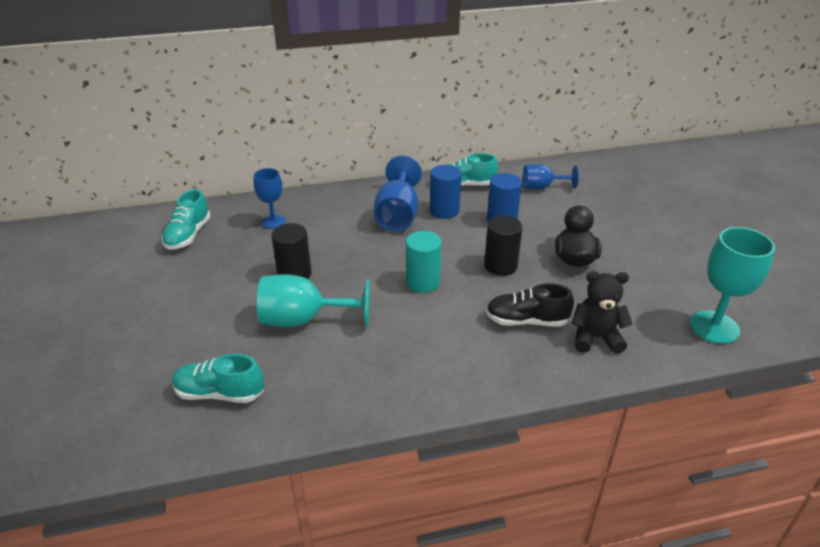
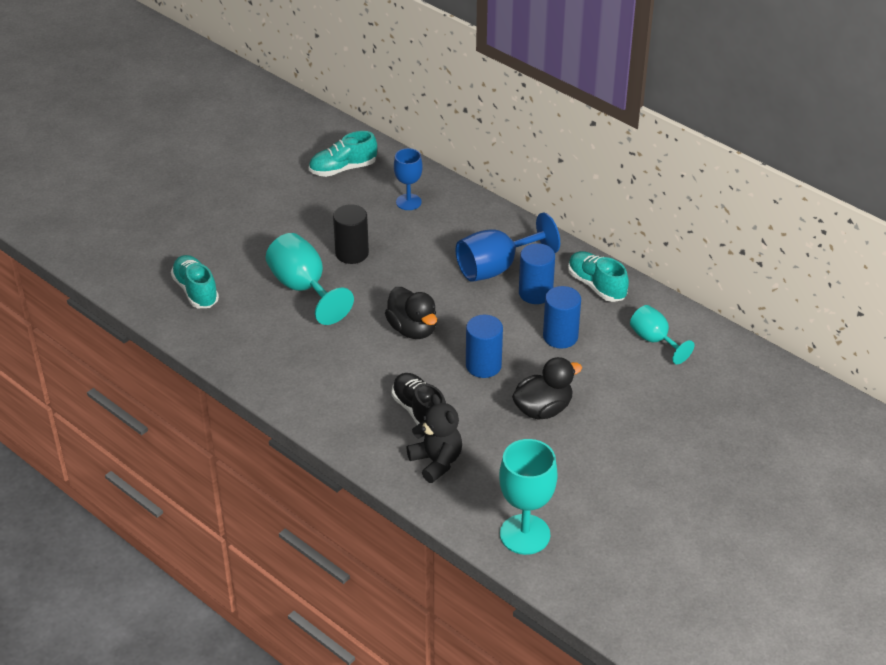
camera: 55 degrees right, 5 degrees up
(423, 282) = (412, 329): turquoise cylinder -> black duck
(500, 266) = (483, 366): black cylinder -> blue cylinder
(542, 187) = (654, 340): blue goblet -> turquoise goblet

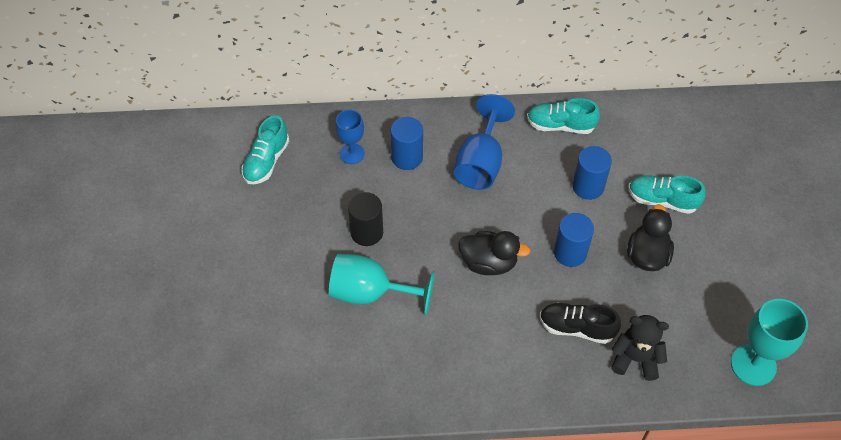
camera: 45 degrees left, 15 degrees up
(196, 291) = (291, 365): turquoise shoe -> turquoise shoe (662, 200)
(535, 293) = (530, 163): blue cylinder -> blue cylinder (407, 157)
(654, 340) = (646, 141): turquoise goblet -> none

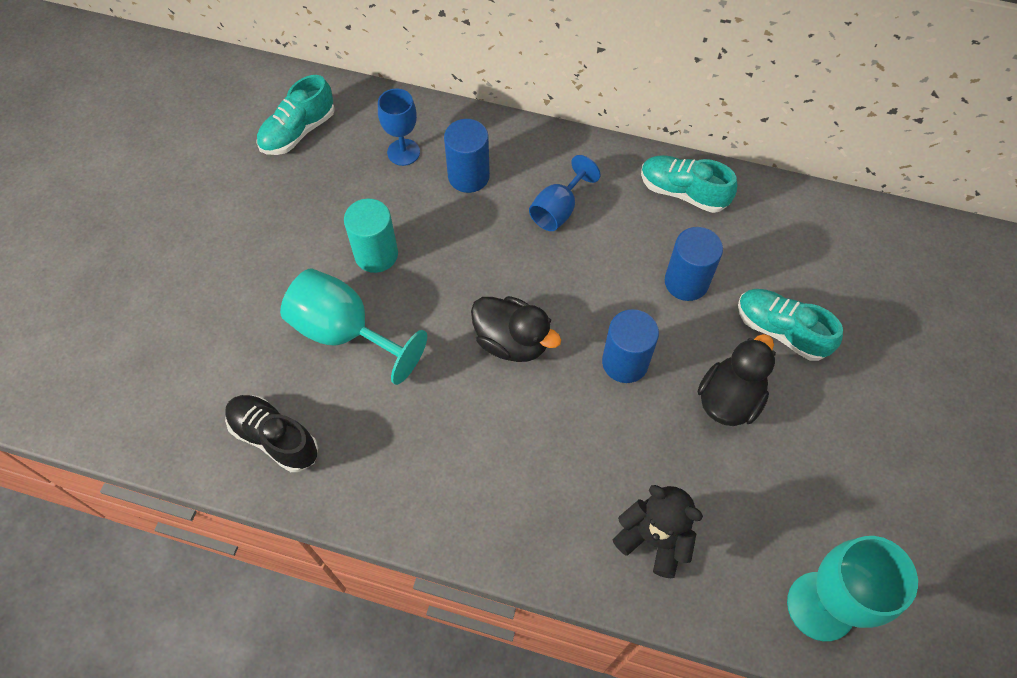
camera: 20 degrees right, 5 degrees up
(366, 232) = (376, 254): black cylinder -> turquoise cylinder
(480, 162) = (558, 210): blue goblet -> blue goblet, size x0.63
(576, 328) = (590, 467): black shoe -> black shoe (274, 438)

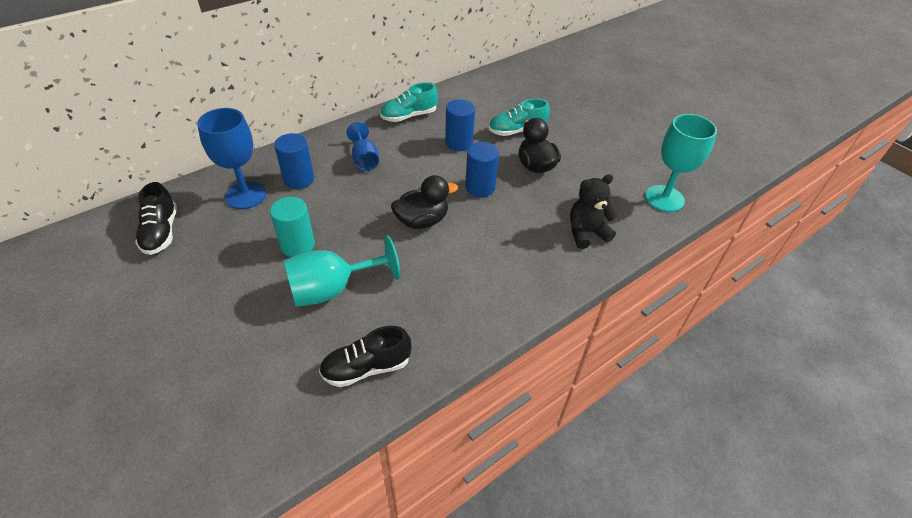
camera: 55 degrees left, 15 degrees down
(298, 132) = (161, 232): turquoise shoe -> black shoe
(403, 152) = (246, 195): blue goblet -> blue goblet, size x1.59

